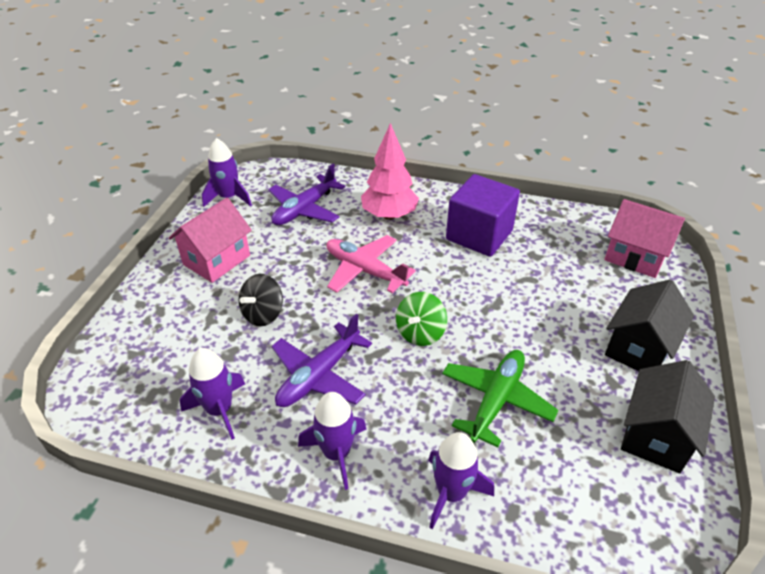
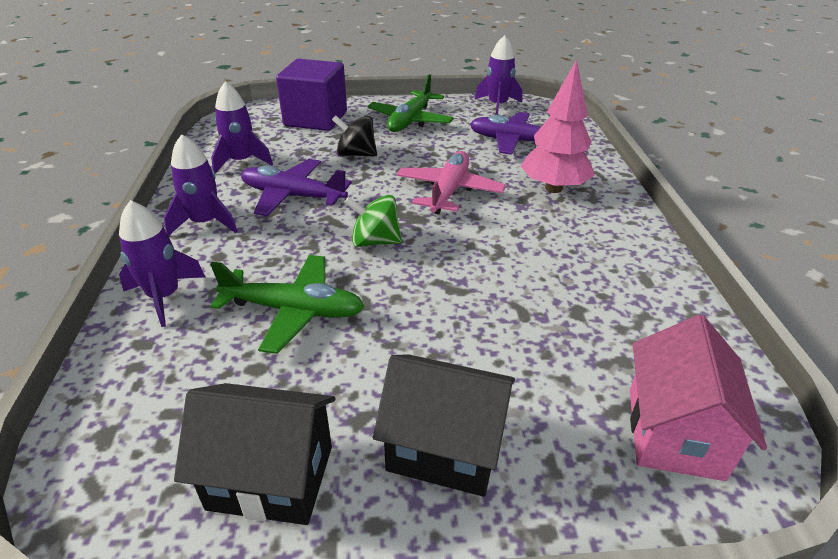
camera: 70 degrees right, 5 degrees down
(217, 260) = (410, 120): pink house -> green plane
(479, 235) = (577, 257): purple cube -> purple cube (315, 119)

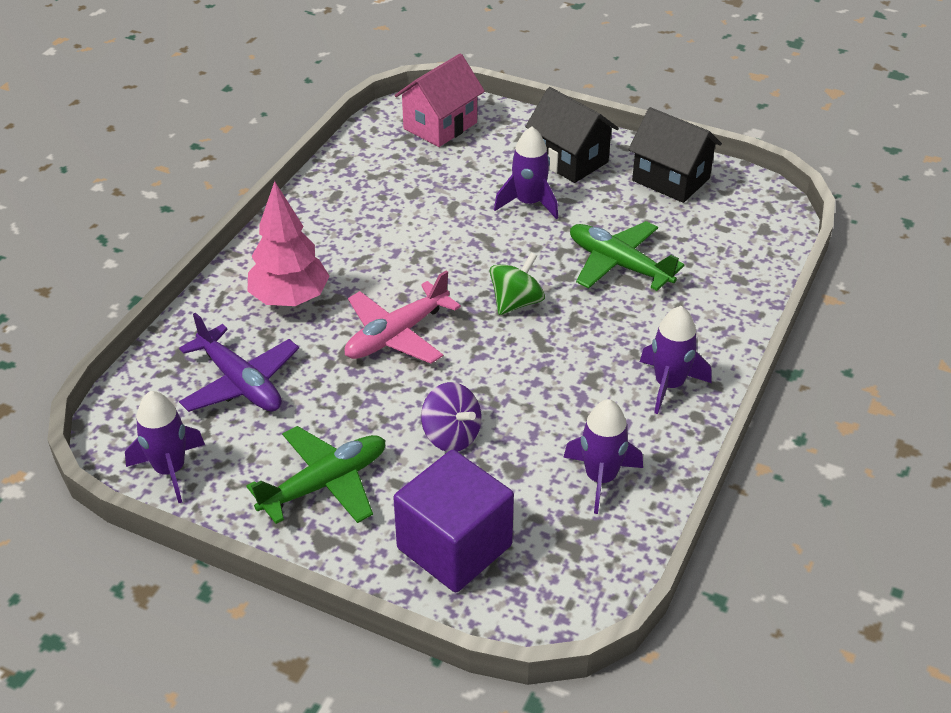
camera: 150 degrees left, 5 degrees up
(164, 296) = (719, 312): purple rocket -> purple rocket (529, 203)
(292, 196) = (564, 391): purple plane -> none
(356, 154) = (451, 435): black spinning top -> purple spinning top
(375, 241) = (516, 302): green spinning top -> green spinning top turned 90 degrees counterclockwise

